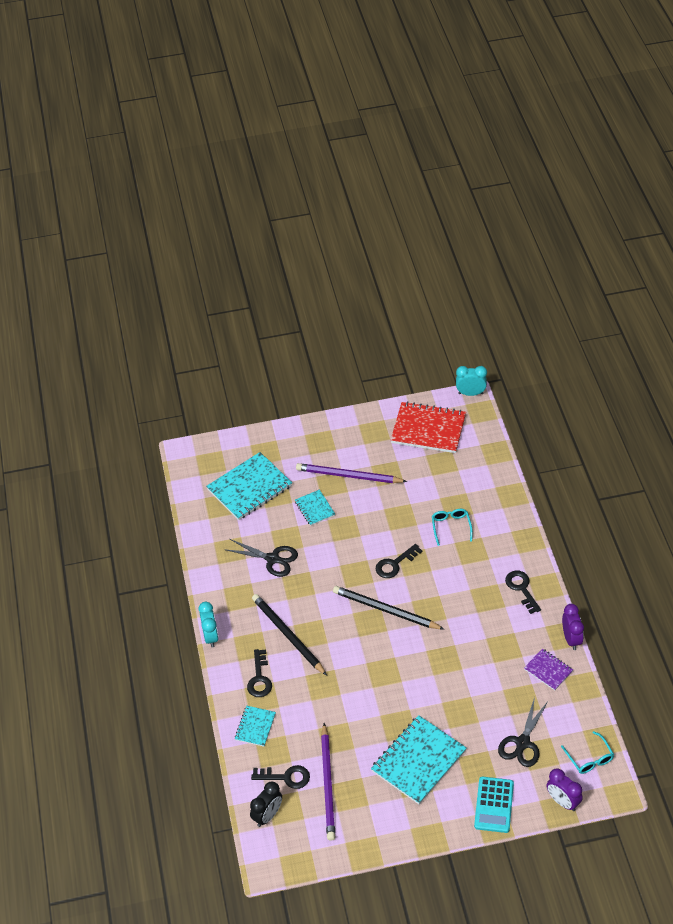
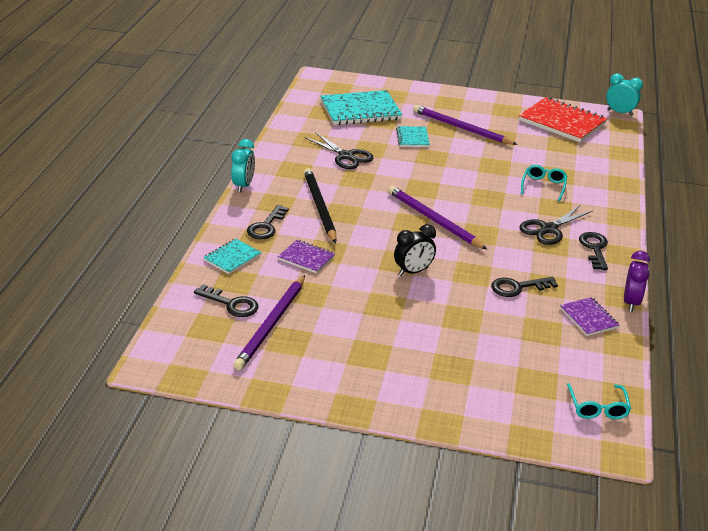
camera: 20 degrees right, 15 degrees down
(267, 815) = (186, 326): black clock -> black clock (413, 272)
(312, 700) = (306, 258): none -> purple notebook
(385, 610) = (433, 220): black pencil -> purple pencil
(395, 564) = (466, 193): black key -> black key (518, 287)
(418, 761) = (386, 340): turquoise notebook -> none
(494, 805) = (450, 407): turquoise calculator -> none
(522, 743) = (521, 366): black scissors -> black scissors (548, 229)
(562, 801) = (540, 435): purple clock -> none

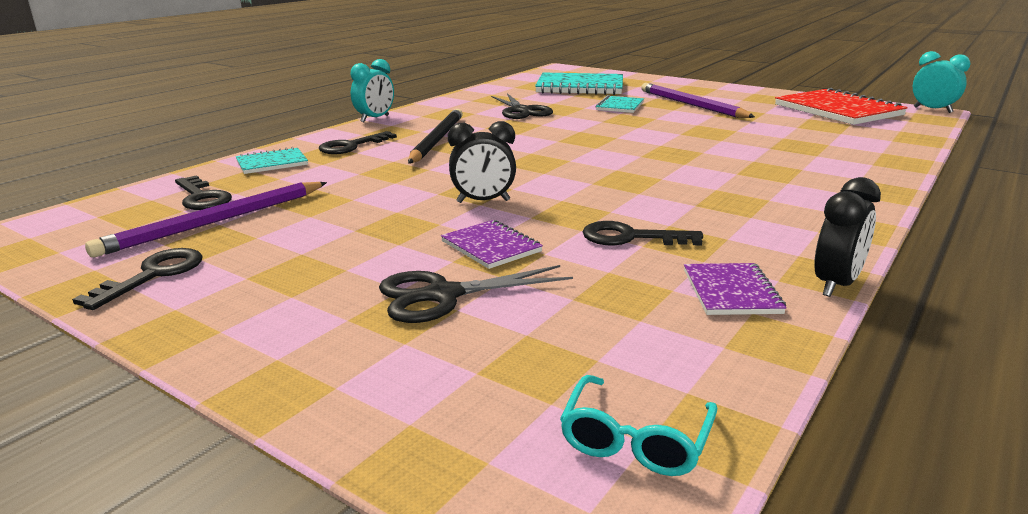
camera: 25 degrees right, 10 degrees down
(306, 258) = (358, 173): purple notebook -> purple notebook (491, 246)
(433, 220) = (571, 163): purple pencil -> none
(543, 186) = (767, 152): turquoise glasses -> none
(548, 229) = (741, 188): black scissors -> black scissors (443, 295)
(594, 248) = (806, 215): black key -> black key (153, 275)
(631, 302) = (836, 285): purple clock -> black clock

